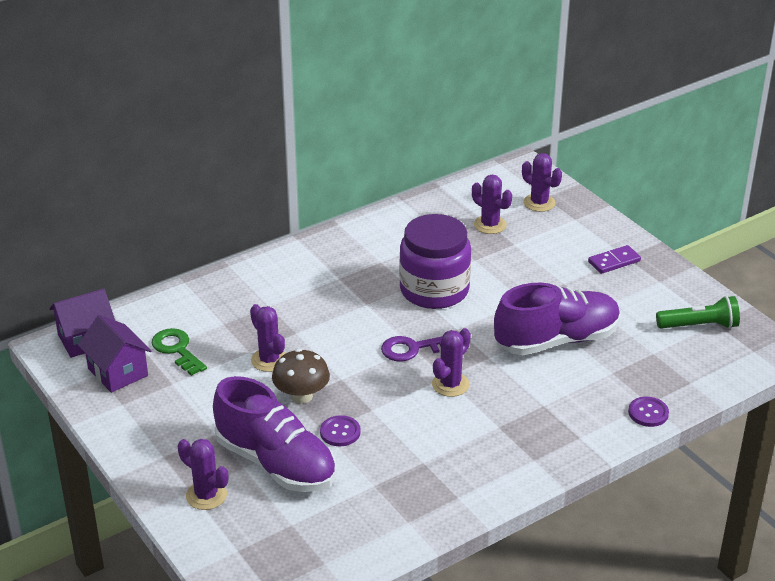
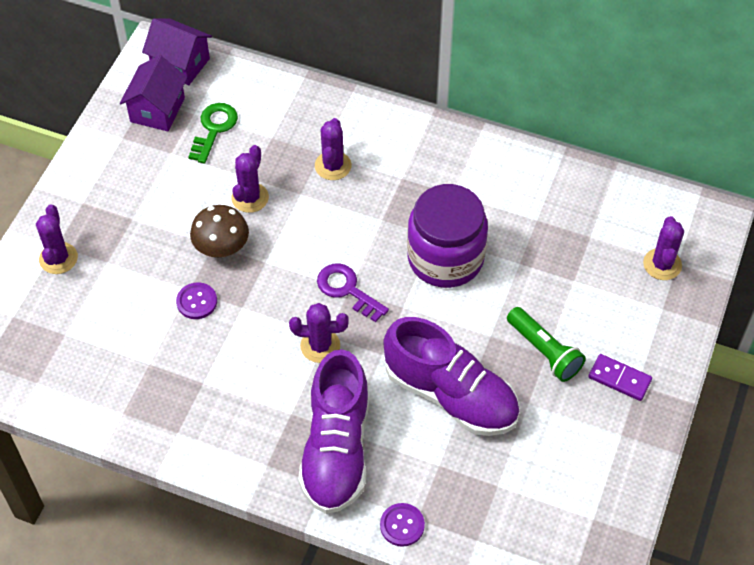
camera: 55 degrees right, 20 degrees up
(276, 463) = (127, 281): purple shoe -> purple shoe (336, 449)
(490, 225) = (587, 244): purple cactus -> purple cactus (333, 166)
(699, 326) = (576, 506): green flashlight -> green flashlight (544, 351)

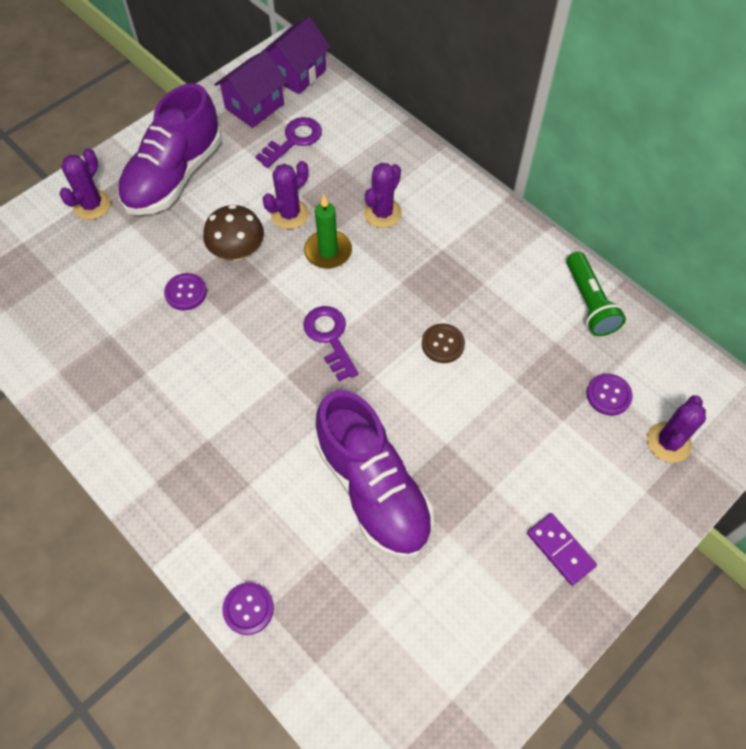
camera: 25 degrees right, 5 degrees up
(180, 64) = (297, 73): purple house -> purple house turned 75 degrees clockwise
(214, 129) = (294, 140): green key -> purple key
(303, 217) = (328, 251): none -> green candle
(320, 346) = (273, 382): purple cactus -> none
(336, 449) = (229, 496): purple shoe -> purple shoe (174, 176)
(445, 258) = (443, 344): purple jar -> brown button
(544, 351) = (494, 484): green flashlight -> green flashlight (589, 303)
(599, 246) = (608, 395): none -> purple button

